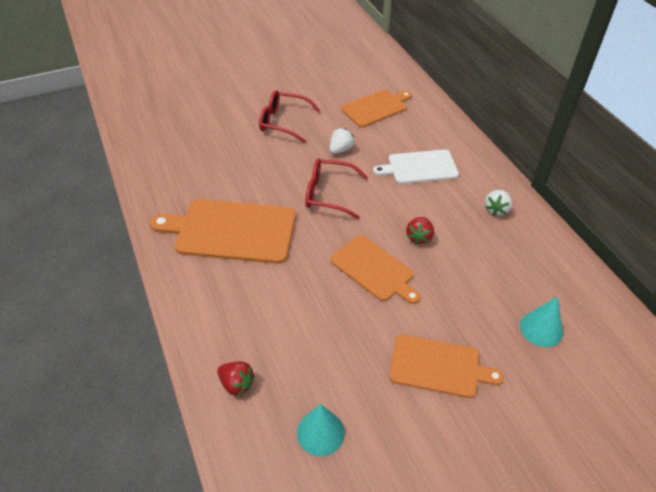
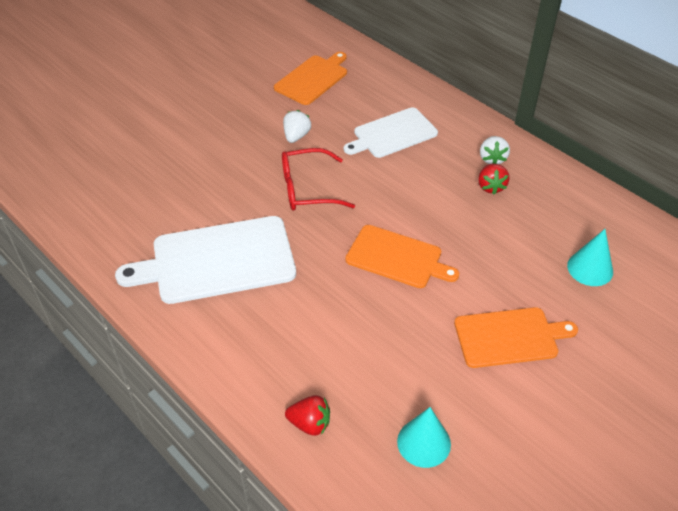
camera: 20 degrees left, 0 degrees up
(231, 231) = (217, 261): orange cutting board -> white cutting board
(283, 122) = (214, 120): red glasses -> none
(419, 237) = (427, 210): red strawberry -> red strawberry (491, 187)

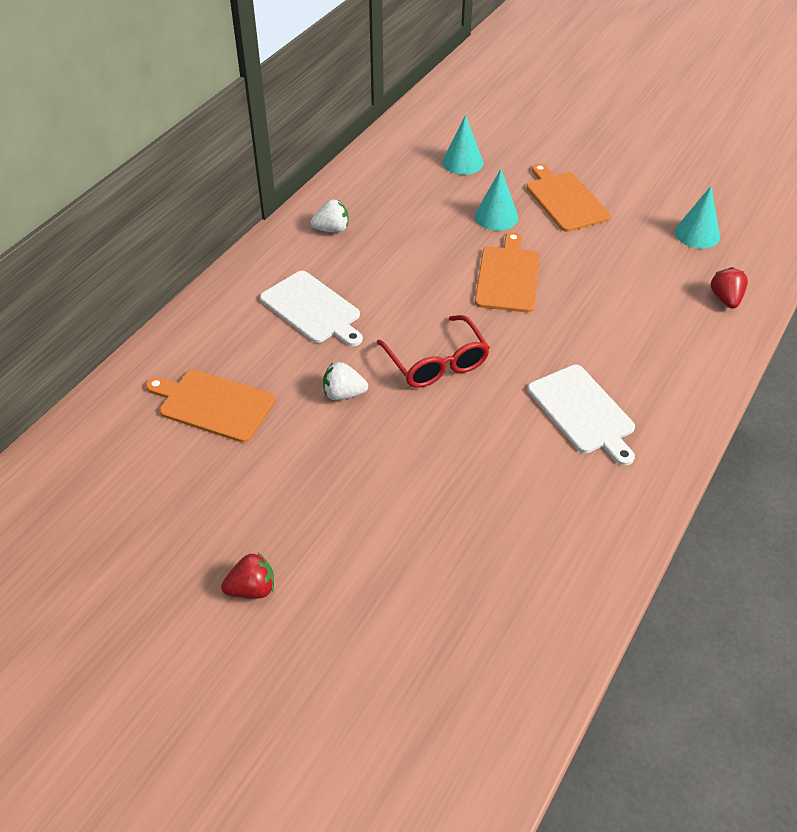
camera: 105 degrees left, 0 degrees up
(217, 261) = (583, 412): white cutting board -> white cutting board, size x0.64
(490, 272) = (496, 216): none -> turquoise cone
(491, 187) = (377, 226): red strawberry -> red strawberry (252, 589)

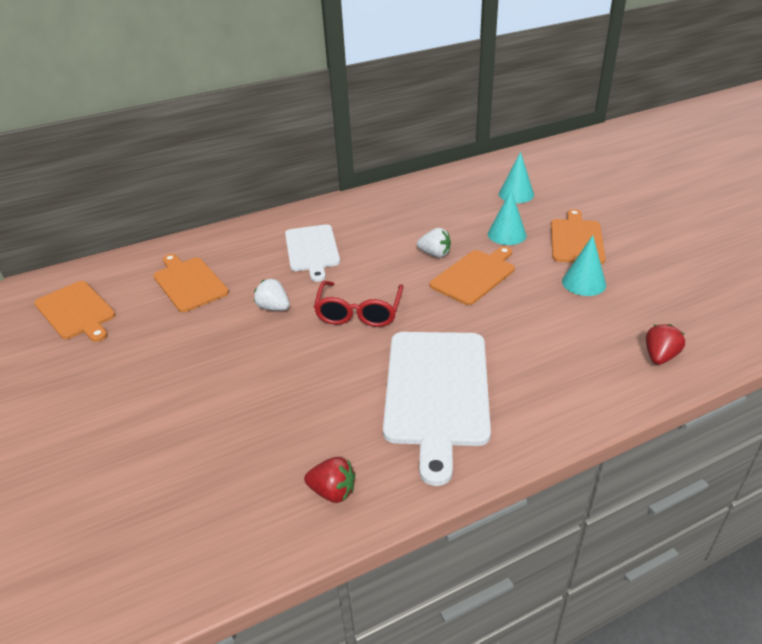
camera: 35 degrees right, 10 degrees down
(114, 496) = (76, 311): none -> orange cutting board
(252, 589) = (80, 403): red strawberry -> red strawberry (333, 491)
(332, 229) = (377, 208): white strawberry -> white strawberry (435, 254)
(583, 412) = (437, 391): white cutting board -> white cutting board, size x1.56
(697, 234) = (678, 298): turquoise cone -> turquoise cone (584, 283)

